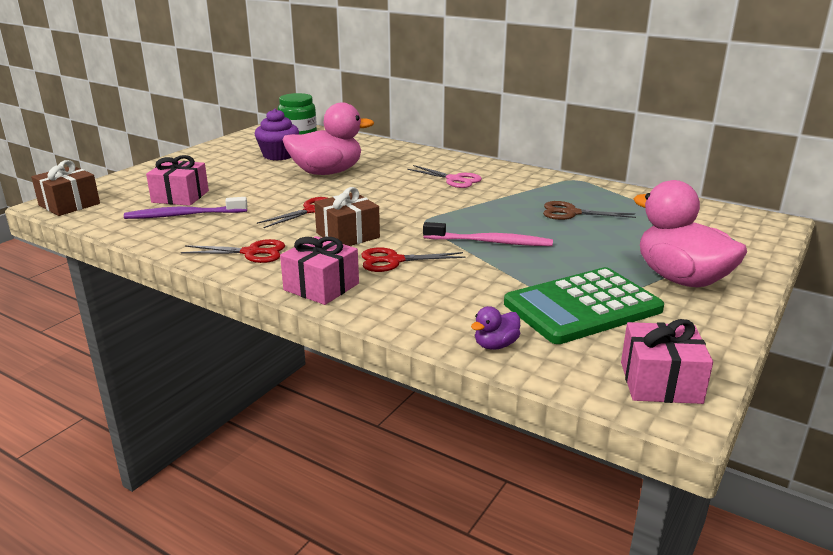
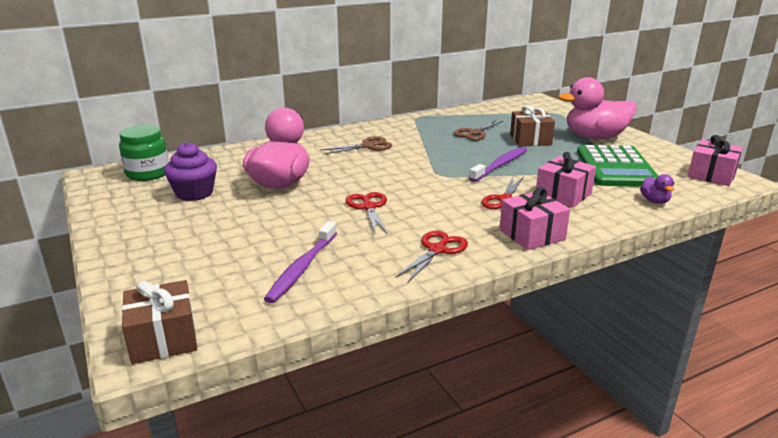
camera: 60 degrees left, 0 degrees up
(180, 196) = (242, 262): pink gift -> pink gift (563, 194)
(347, 235) = (439, 205): brown gift -> brown gift (530, 140)
(454, 179) = (368, 146): pink scissors -> brown scissors
(490, 242) = (500, 165): pink toothbrush -> purple toothbrush

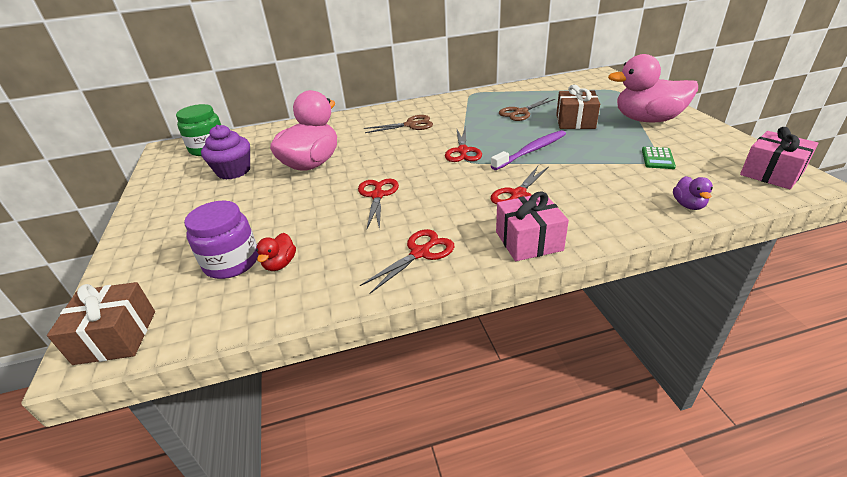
camera: 15 degrees right, 10 degrees up
(248, 270) = (232, 262): none -> purple jar
(302, 268) = (280, 264): purple toothbrush -> red duck
(434, 167) = (462, 151): none -> red scissors
(563, 194) = (584, 191): pink gift -> none
(616, 167) = (657, 158): green calculator -> green calculator, size x0.40

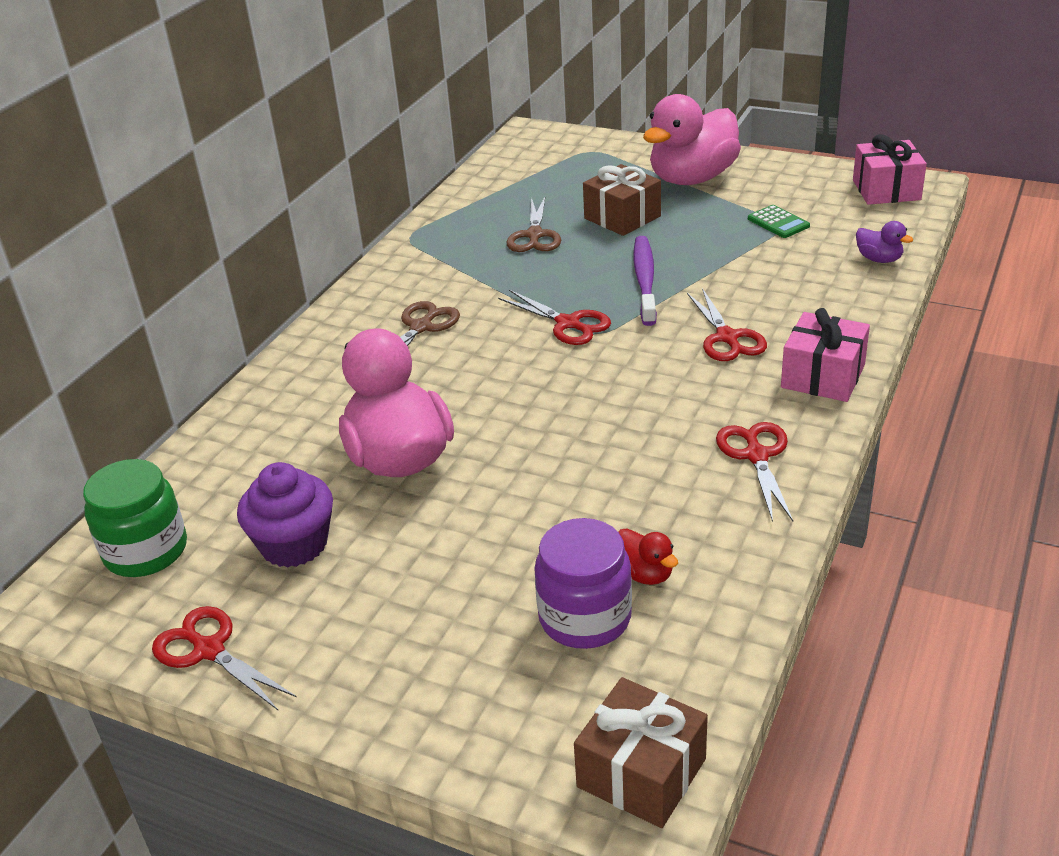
camera: 50 degrees left, 0 degrees up
(377, 195) = (583, 435): red scissors -> red scissors (209, 650)

